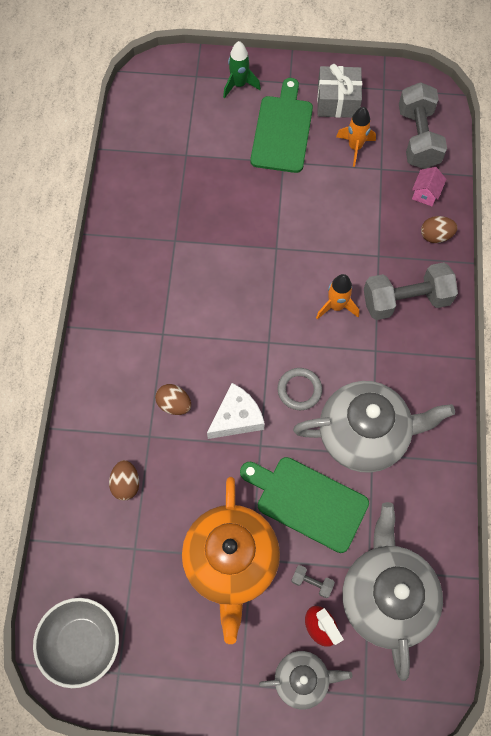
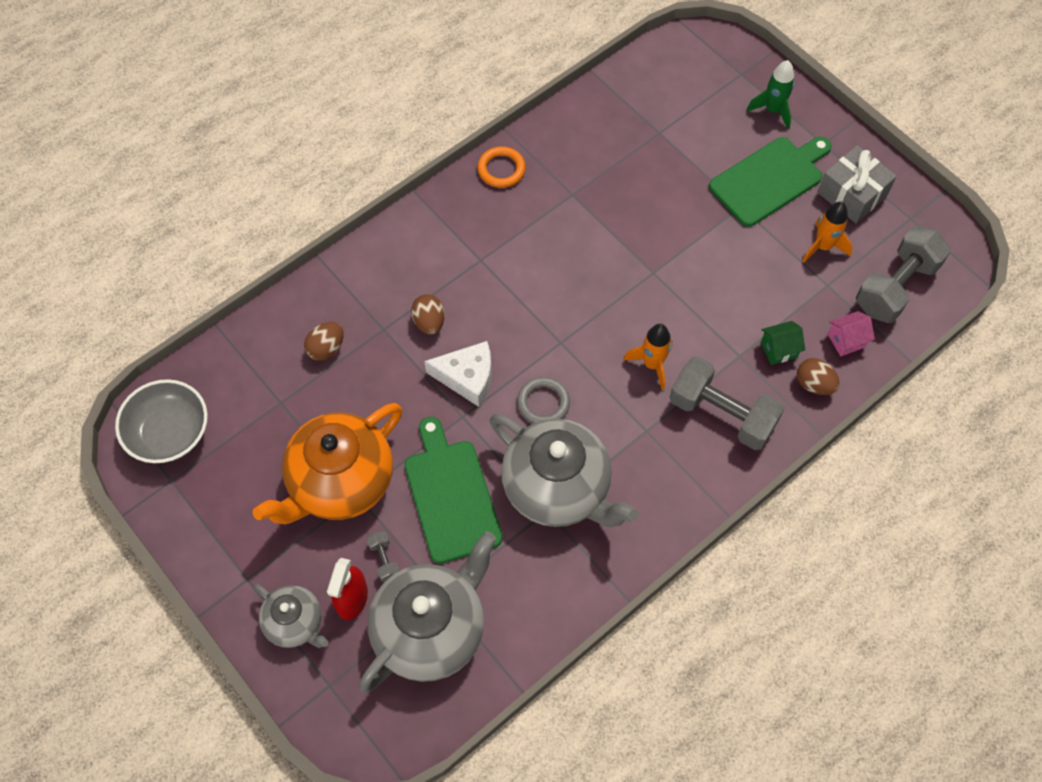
camera: 45 degrees right, 5 degrees down
(112, 262) = (501, 169): none -> orange ring
(396, 232) = (779, 349): none -> green house

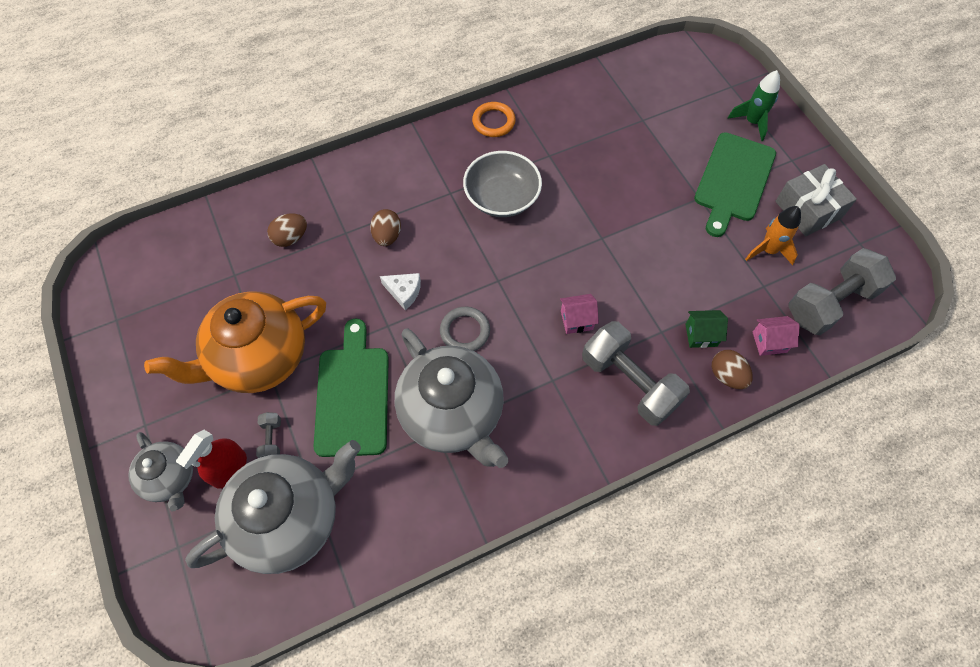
camera: 15 degrees right, 0 degrees up
(169, 432) = (131, 278): grey bowl -> grey bowl (502, 198)
(467, 377) = (404, 292): white cheese -> white cheese, size x0.64
(652, 364) = (576, 320): orange rocket -> pink house
(770, 179) = (733, 180): green cutting board -> green cutting board turned 135 degrees clockwise

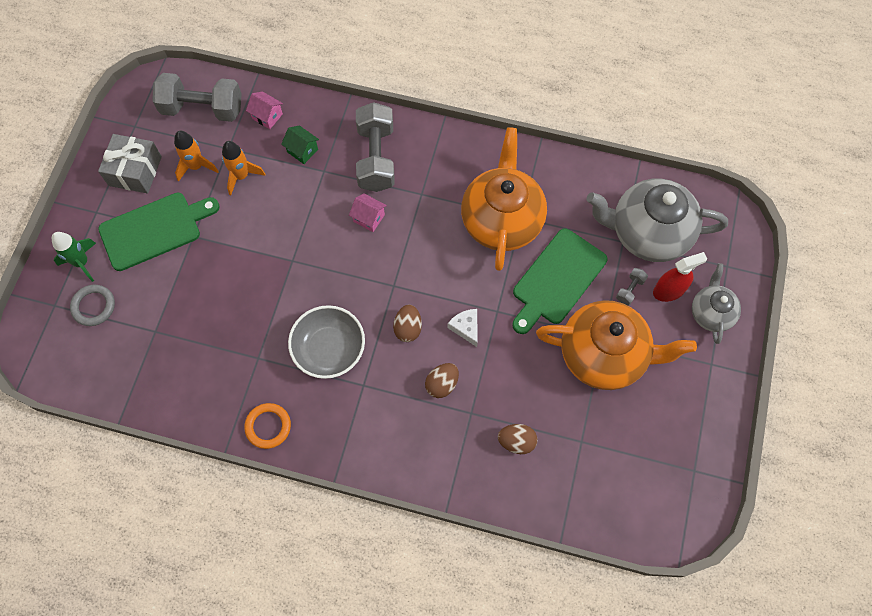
camera: 140 degrees left, 5 degrees up
(453, 414) = (501, 220): grey teapot -> orange teapot
(465, 331) = (448, 267): grey ring -> grey ring (93, 306)
(723, 272) = (241, 176): none -> orange rocket
(727, 376) = (315, 118): brown egg -> brown egg (408, 328)

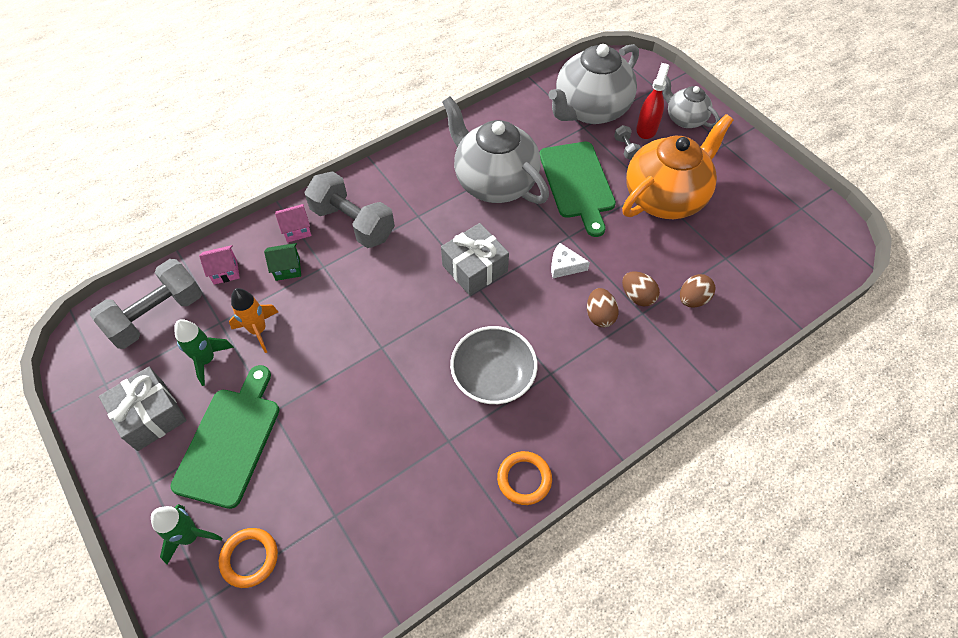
camera: 50 degrees left, 10 degrees down
(93, 306) = (249, 558): grey ring -> orange ring
(196, 166) = (207, 360): orange rocket -> green rocket
(369, 218) = (401, 265): pink house -> pink house (297, 230)
(408, 268) = (475, 268): none -> grey gift
(408, 328) = (528, 305): brown egg -> brown egg (637, 296)
(501, 220) = (494, 182): orange teapot -> grey teapot

